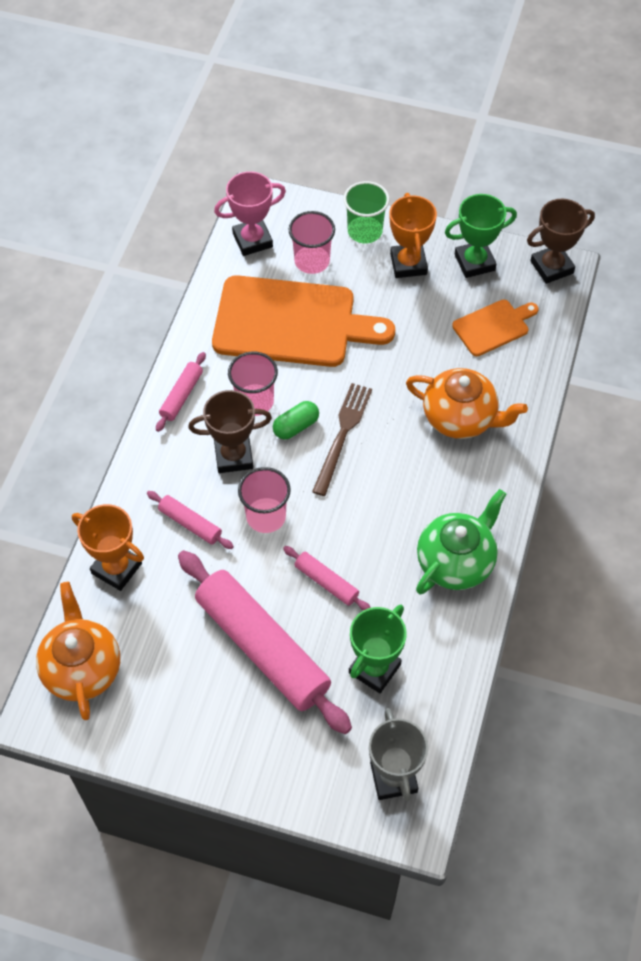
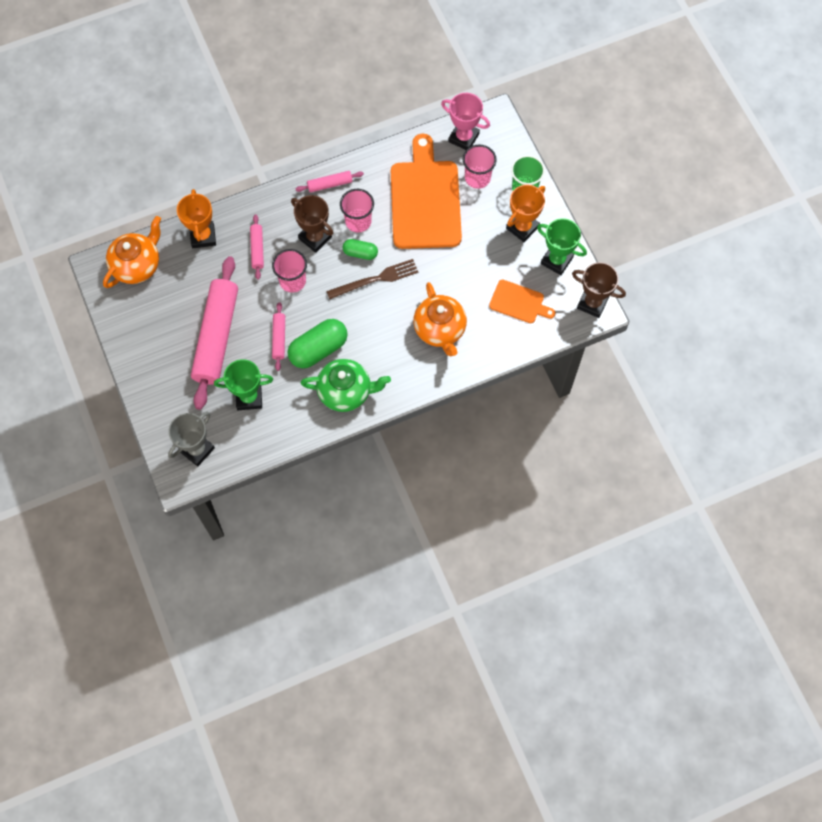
camera: 50 degrees right, 10 degrees up
(291, 323) = (425, 200): orange cutting board -> orange cutting board turned 150 degrees counterclockwise
(377, 551) = (318, 349): none -> green capsule

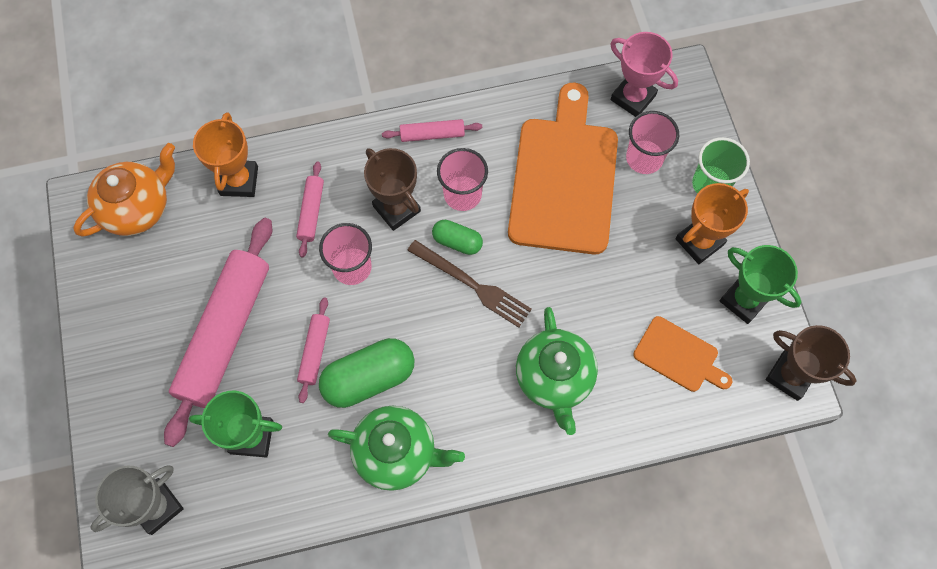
camera: 10 degrees right, 0 degrees up
(375, 279) = (472, 285): brown fork -> brown fork turned 45 degrees clockwise
(440, 329) = (554, 378): orange teapot -> green teapot

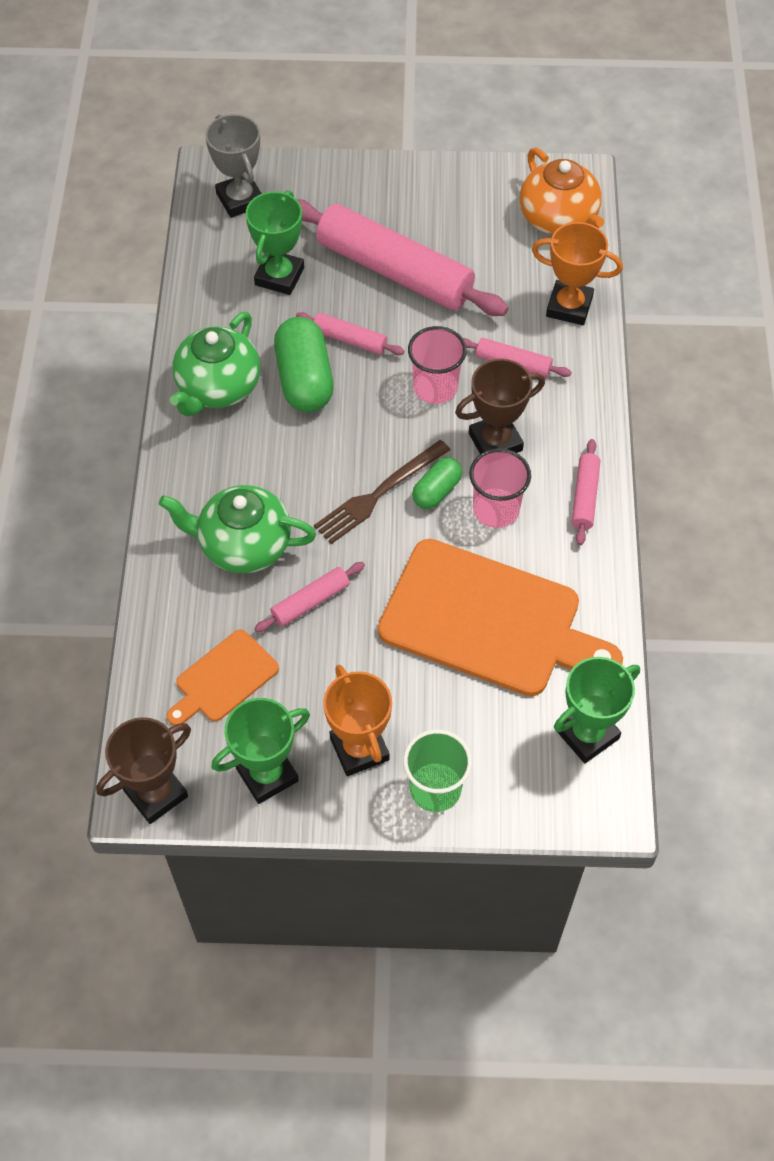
camera: 105 degrees right, 10 degrees down
(589, 310) = (310, 602): none -> pink rolling pin
(633, 97) = (587, 734): pink trophy -> green trophy
(644, 158) = (493, 720): pink cup -> none

